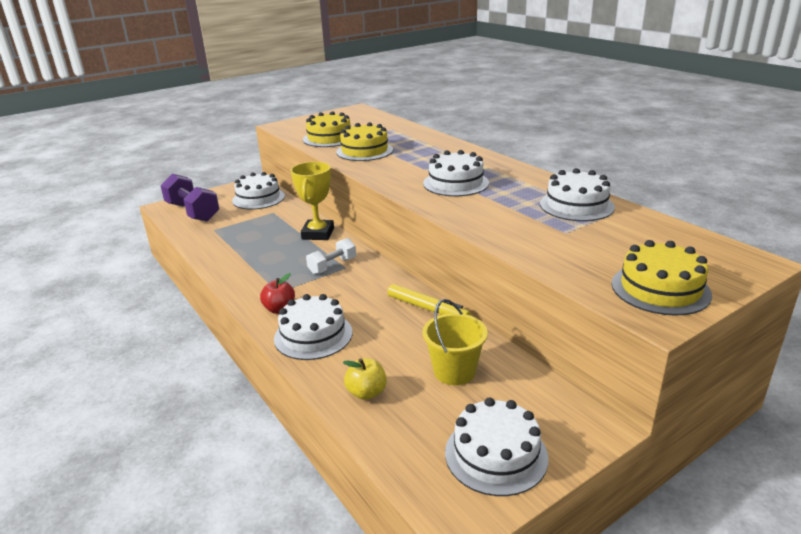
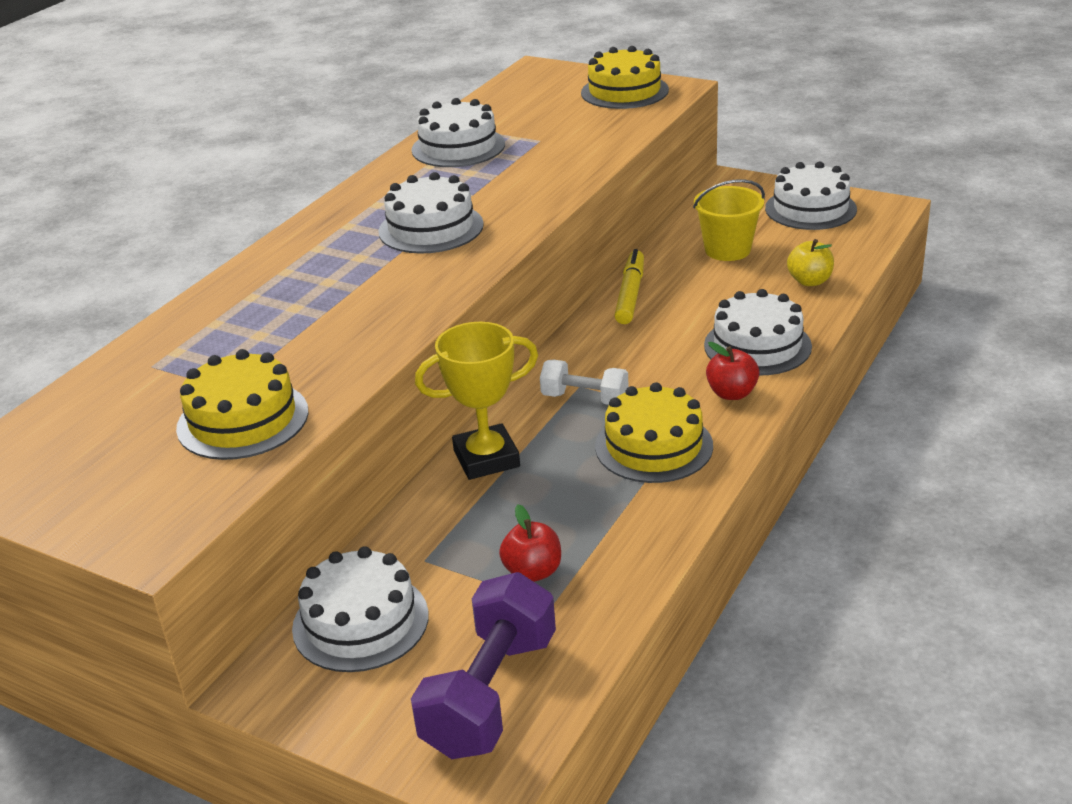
camera: 115 degrees left, 5 degrees up
(234, 229) = (533, 572): none -> red apple
(364, 151) = (314, 348): yellow cake -> yellow cake (654, 446)

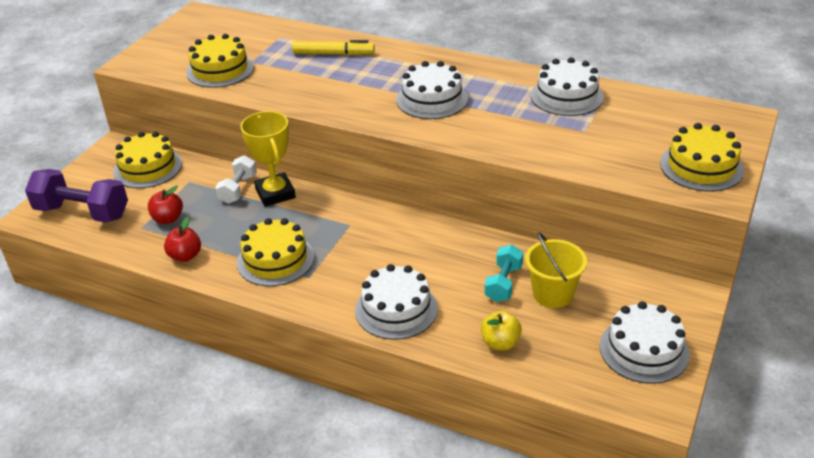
camera: 85 degrees right, 5 degrees up
(360, 622) = (148, 168): white cake -> yellow cake
(585, 399) = (334, 227): white dumbbell -> white dumbbell (238, 189)
(630, 294) = (474, 242): yellow marker -> yellow marker (333, 54)
(709, 277) = (503, 283): none -> turquoise dumbbell
(732, 393) = (332, 295): red apple -> red apple (185, 256)

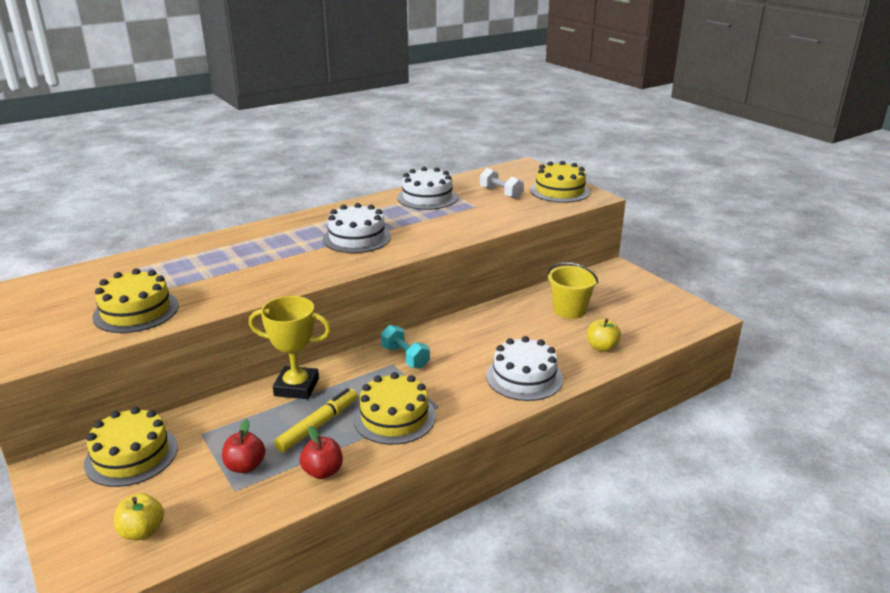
camera: 60 degrees left, 10 degrees down
(82, 212) = (142, 531): purple dumbbell -> yellow apple
(238, 189) = (259, 406): white dumbbell -> white dumbbell (500, 193)
(333, 54) = (215, 253): yellow marker -> yellow marker (318, 425)
(503, 283) = (540, 324): turquoise dumbbell -> turquoise dumbbell (405, 357)
(644, 350) = (651, 301): white cake -> none

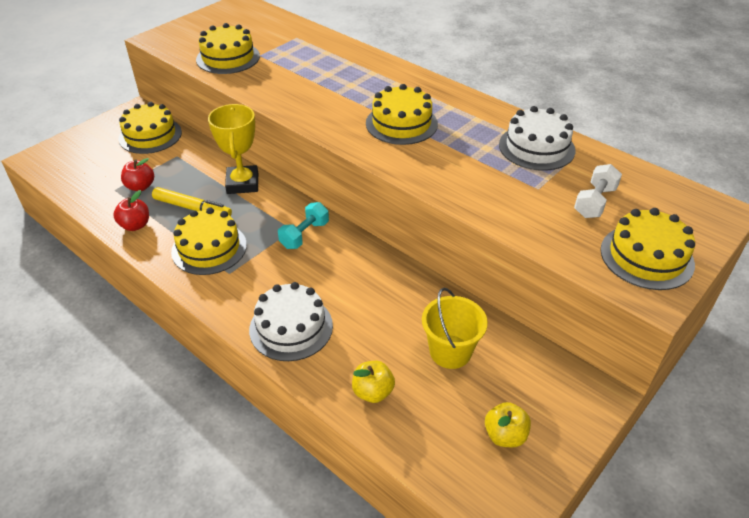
camera: 75 degrees right, 15 degrees up
(142, 531) = (76, 164): yellow apple -> yellow apple (505, 435)
(357, 238) = (401, 123): white cake -> yellow cake

